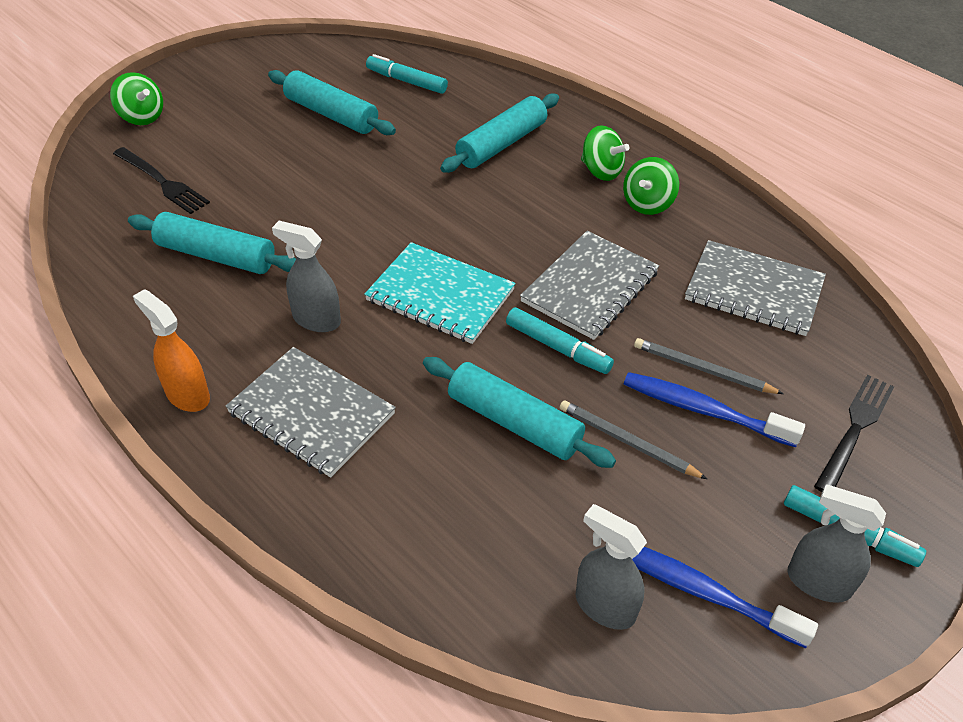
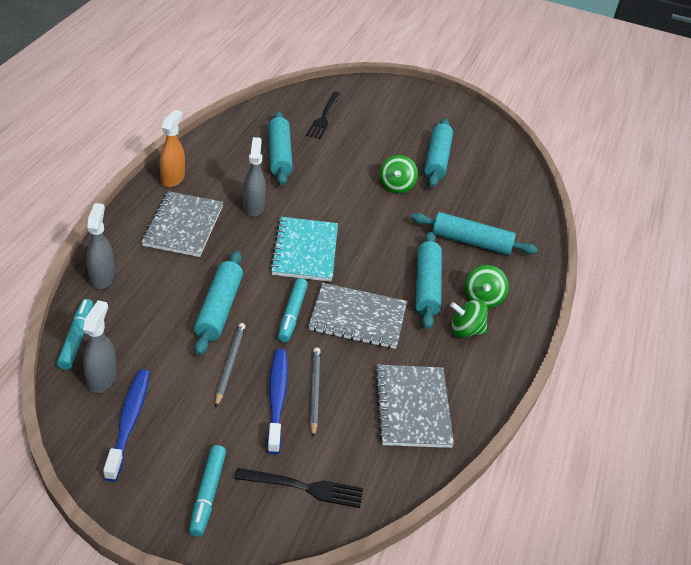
camera: 60 degrees right, 5 degrees down
(142, 117) = (373, 91): green spinning top -> green spinning top (396, 186)
(406, 81) = (500, 181): turquoise marker -> turquoise marker (77, 338)
(560, 208) = (426, 286): none -> turquoise rolling pin
(818, 582) = (159, 481): grey spray bottle -> grey spray bottle (102, 278)

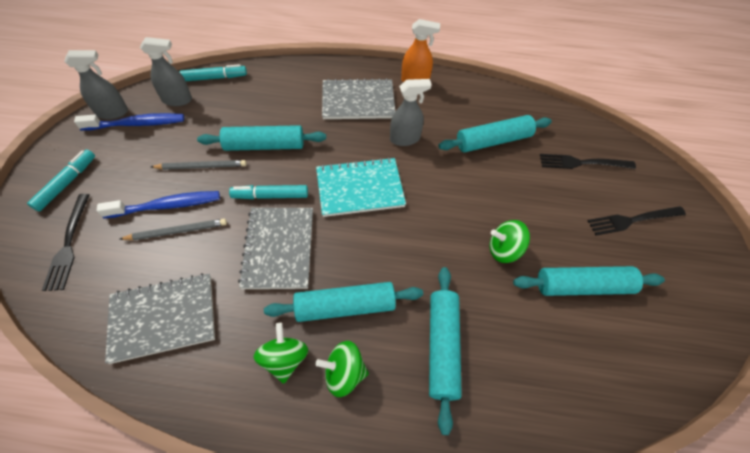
camera: 80 degrees right, 15 degrees up
(102, 278) = (280, 73): grey spray bottle -> grey spray bottle (113, 112)
(207, 494) = (67, 183): turquoise marker -> turquoise marker turned 120 degrees clockwise
(388, 116) = (632, 220): none -> black fork

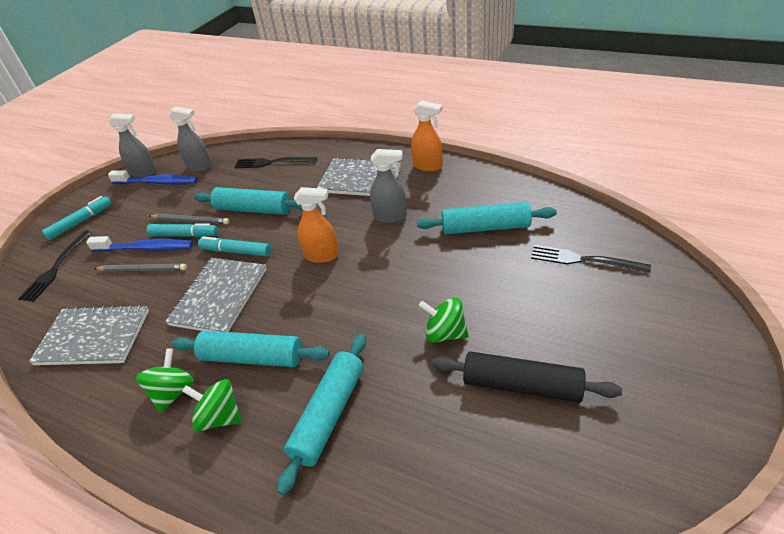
camera: 25 degrees right, 15 degrees down
(215, 78) = (240, 151): turquoise marker -> turquoise marker (184, 235)
(360, 188) = (322, 255): turquoise notebook -> orange spray bottle
(582, 286) = (521, 386): turquoise rolling pin -> black rolling pin
(632, 220) = (620, 327): black fork -> black fork (272, 163)

